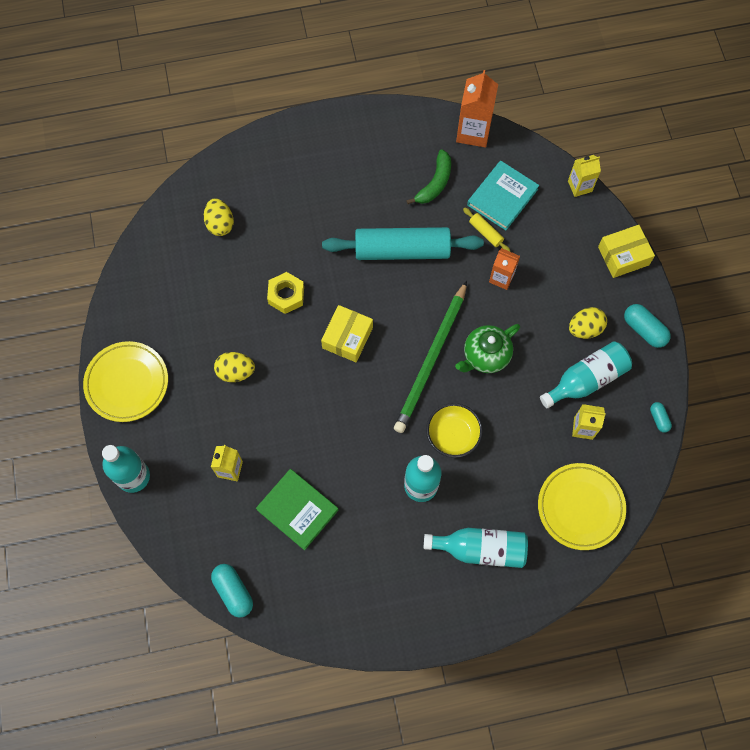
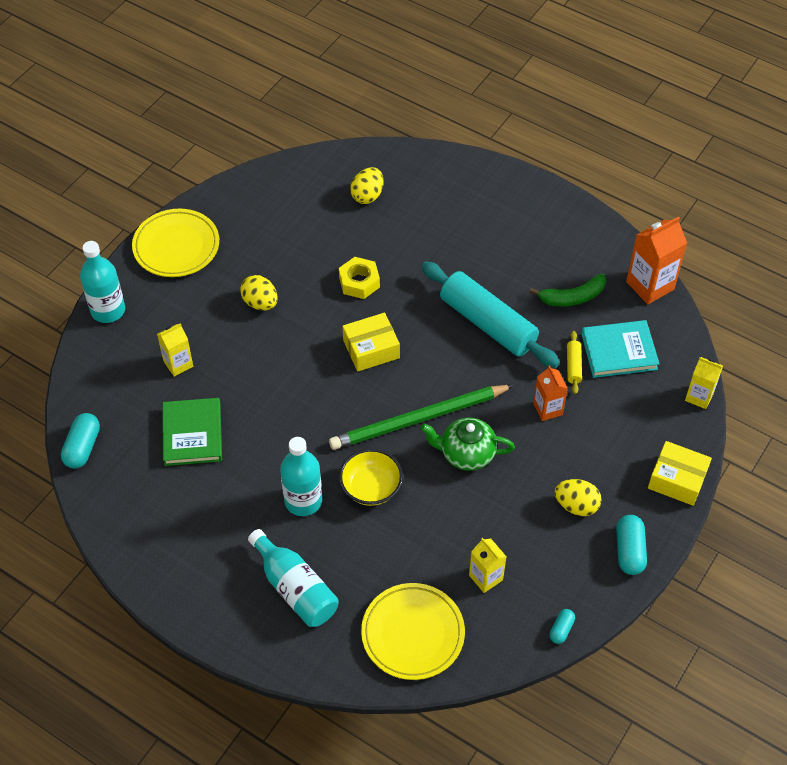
camera: 45 degrees right, 15 degrees down
(586, 380) = (532, 544): turquoise bottle -> none

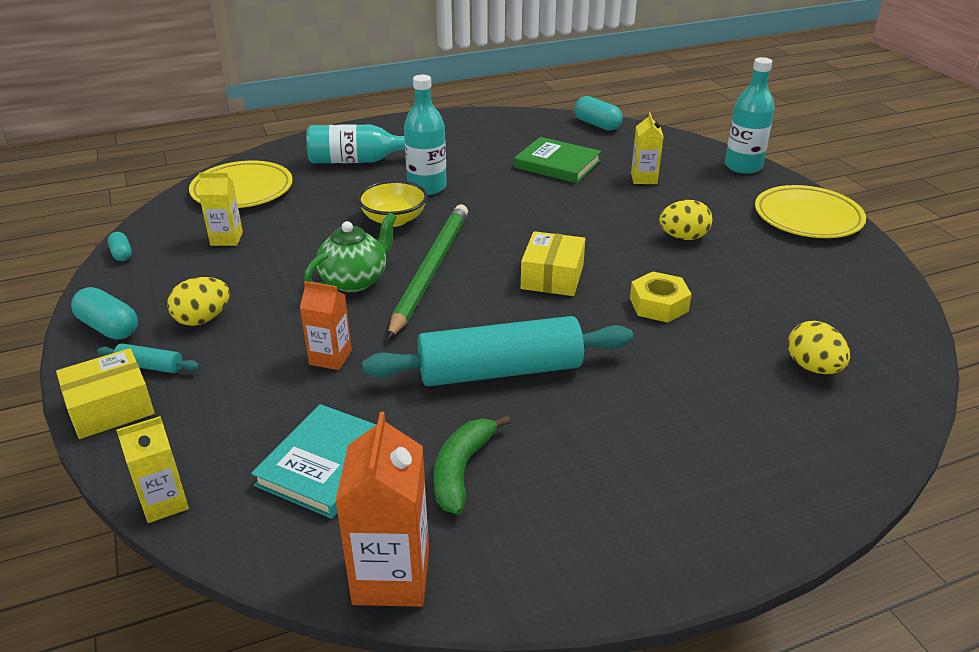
camera: 125 degrees right, 20 degrees down
(573, 366) = (358, 409): yellow rolling pin -> none
(635, 492) = (150, 366): none -> turquoise rolling pin

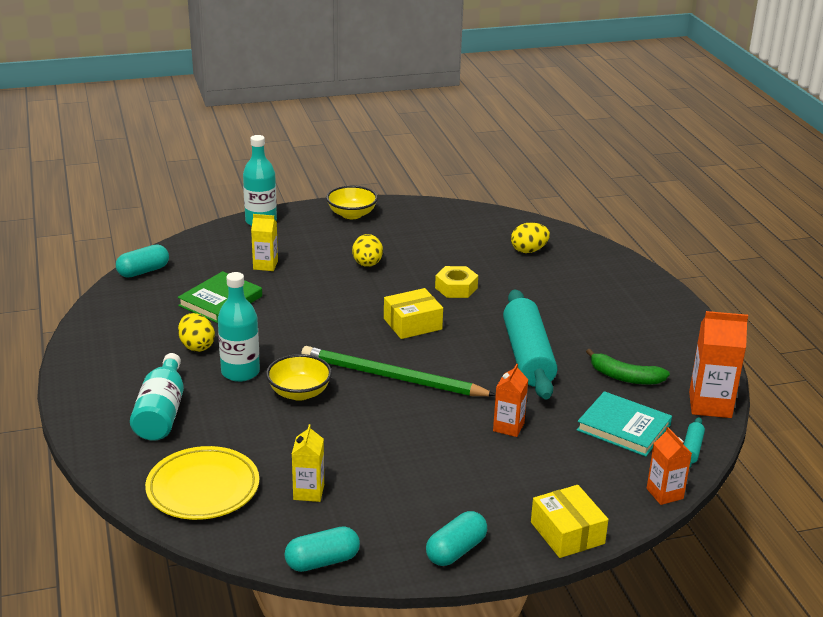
camera: 85 degrees left, 5 degrees down
(121, 254) = (322, 561): turquoise capsule -> turquoise capsule, size x1.71
(150, 366) = (515, 518): turquoise rolling pin -> turquoise rolling pin (692, 449)
(164, 503) = (664, 493): yellow carton -> orange carton
(203, 319) = (449, 495): yellow egg -> yellow egg (197, 346)
(355, 281) = (401, 415): green teapot -> none
(552, 277) = (412, 324): yellow box -> yellow box turned 45 degrees counterclockwise
(807, 218) = (352, 214): yellow plate -> yellow bowl

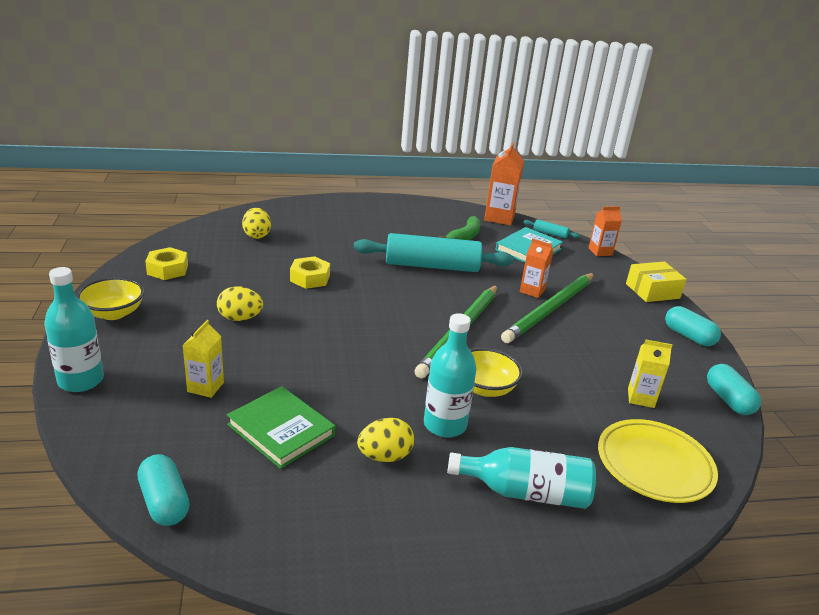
camera: 85 degrees left, 0 degrees up
(412, 324) = (369, 309): yellow box -> none
(432, 221) = (167, 269): none -> yellow nut
(469, 439) = (550, 309): none -> green pencil

